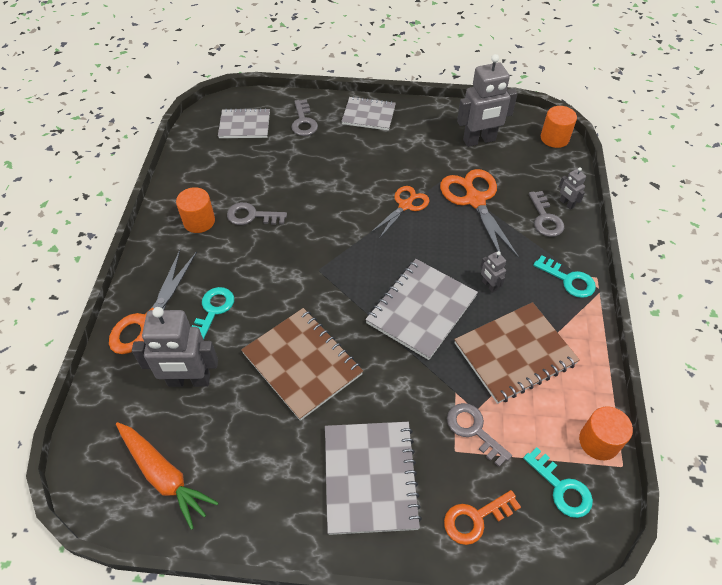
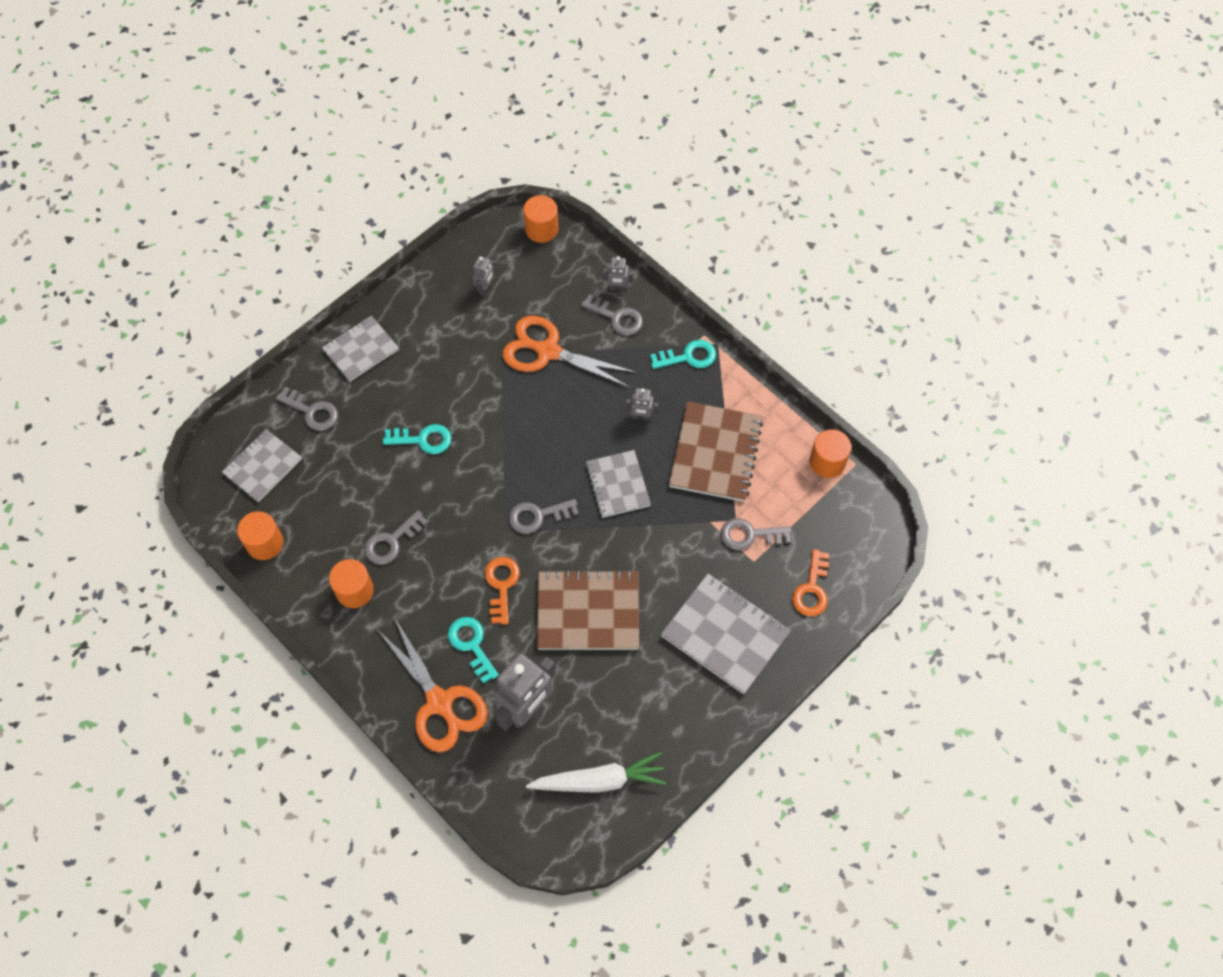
camera: 50 degrees left, 10 degrees up
(164, 475) = (599, 780): orange carrot -> white carrot
(193, 159) = (265, 543): none -> orange cylinder
(275, 296) = (501, 585): none -> orange key
(348, 280) = (538, 516): none -> grey key
(405, 205) = (501, 409): orange scissors -> none
(421, 309) = (617, 485): grey notebook -> grey notebook, size x0.65
(479, 140) = (485, 288): grey robot -> grey robot, size x0.46
(561, 488) = (837, 516): turquoise key -> turquoise key (423, 439)

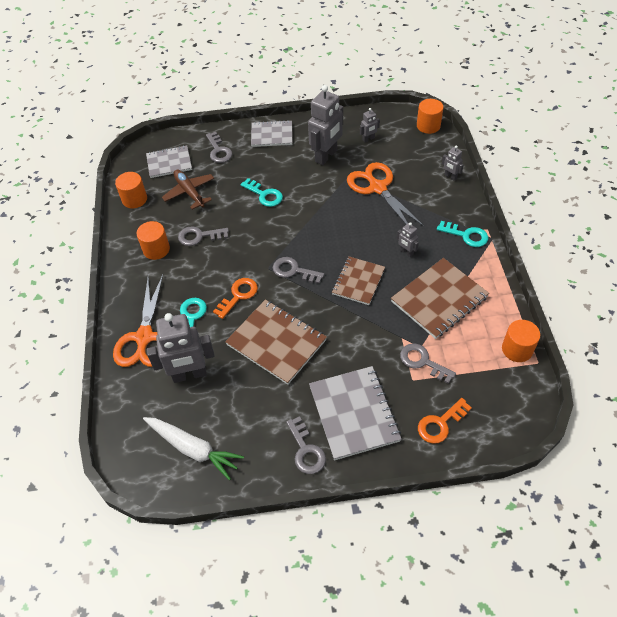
camera: 40 degrees right, 10 degrees down
(327, 491) = (189, 192): none -> brown plane
(454, 342) = (326, 156): none -> grey robot
(617, 317) = (436, 191): grey key -> grey key (306, 450)
(617, 485) = (358, 281): grey notebook -> brown notebook

